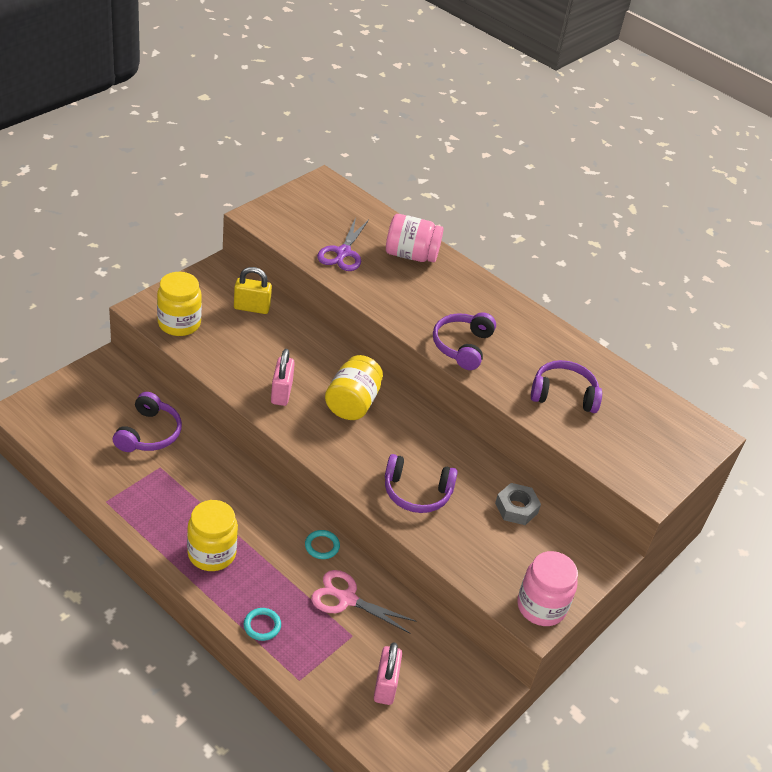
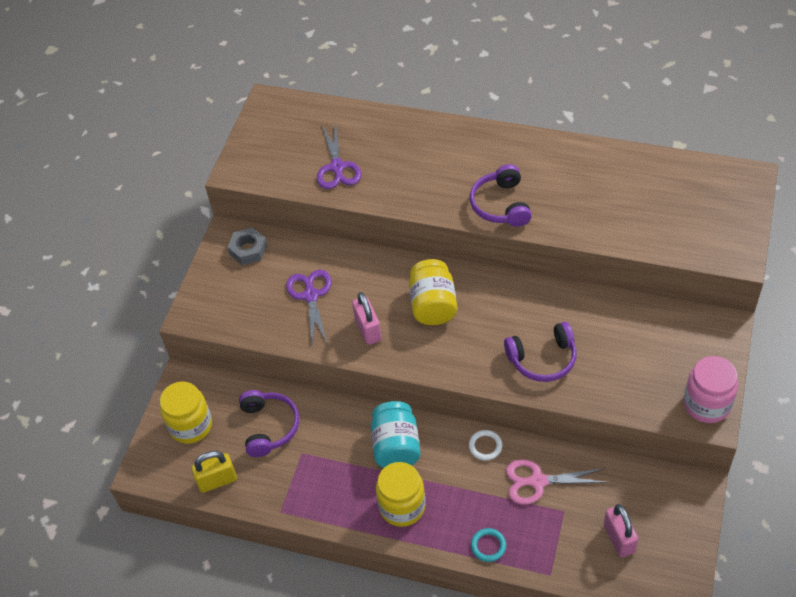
camera: 15 degrees left, 10 degrees up
(179, 323) = (232, 312): yellow jar -> yellow jar (191, 426)
(244, 505) = (396, 446): none -> turquoise jar
(251, 307) = (282, 260): yellow padlock -> yellow padlock (217, 481)
(254, 344) = (311, 296): none -> purple scissors
(322, 546) = (485, 446): turquoise ring -> white ring
(411, 255) = (395, 137): pink jar -> none
(516, 508) = (629, 326): grey nut -> grey nut (248, 250)
(563, 394) = (612, 205): purple headphones -> none

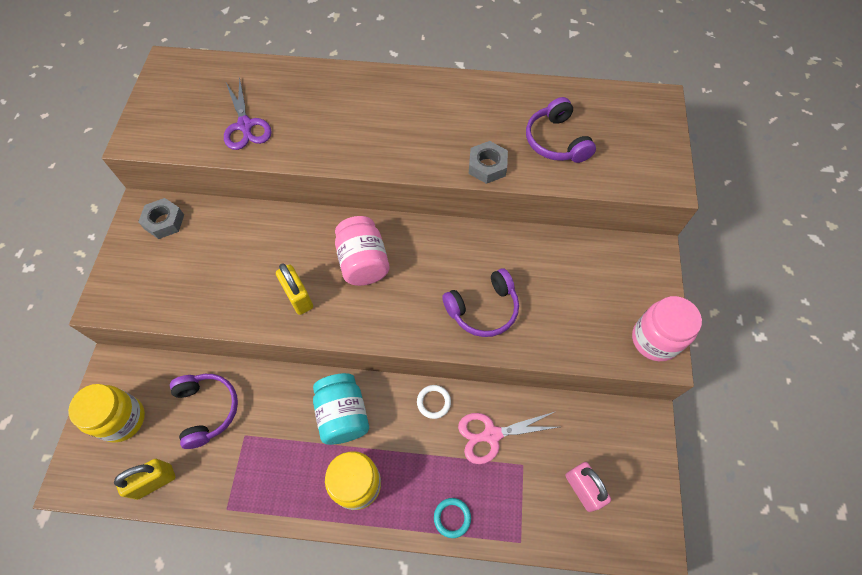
camera: 15 degrees left, 10 degrees up
(311, 296) = (234, 265): purple scissors -> none
(368, 330) = (298, 297): pink padlock -> yellow padlock
(433, 305) = (363, 262): yellow jar -> pink jar
(501, 205) = (421, 150): purple headphones -> purple headphones (556, 141)
(562, 225) = (487, 166): none -> grey nut

